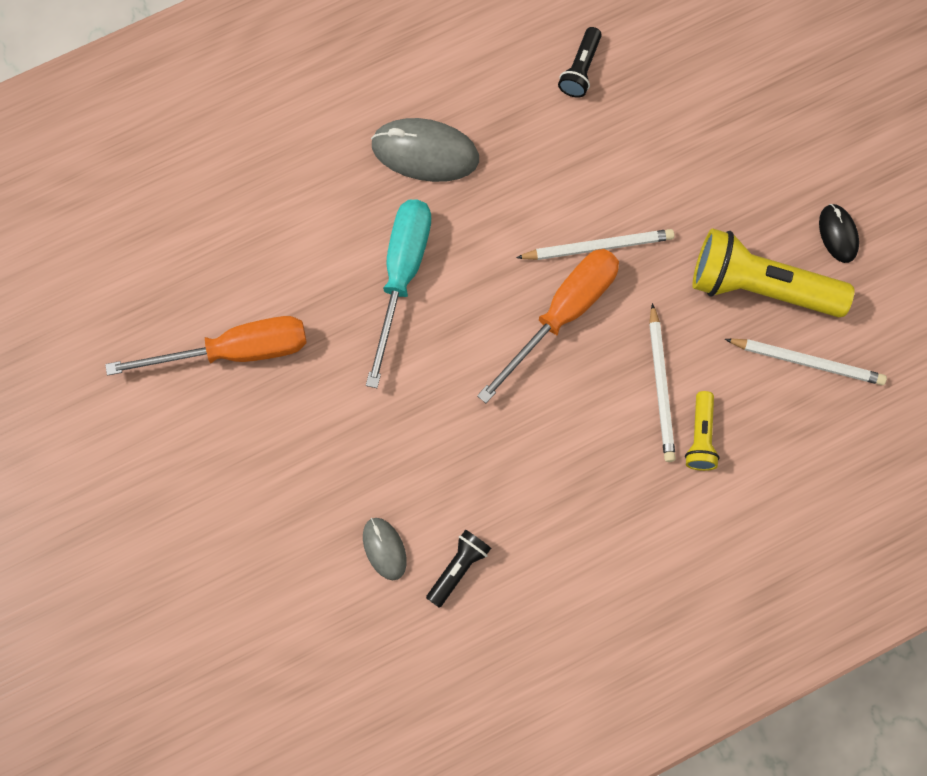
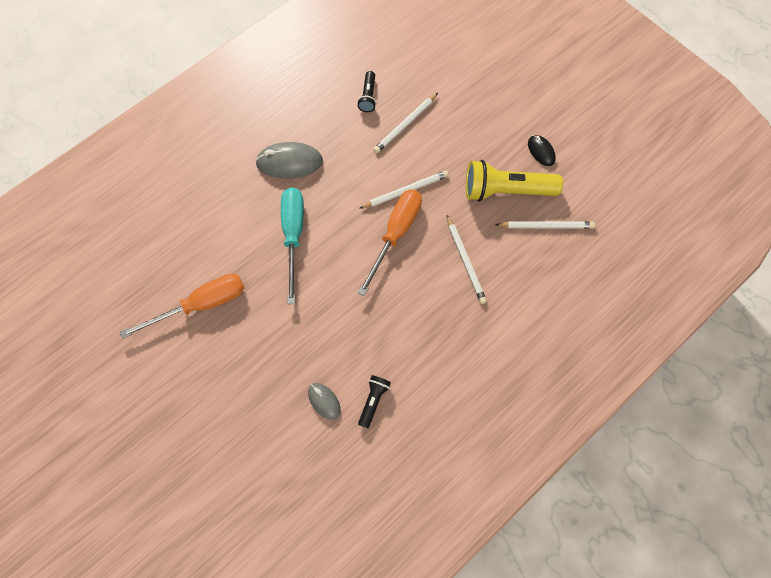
camera: 15 degrees left, 5 degrees down
(628, 133) = (405, 125): none -> white pencil
(701, 437) = (497, 284): yellow flashlight -> none

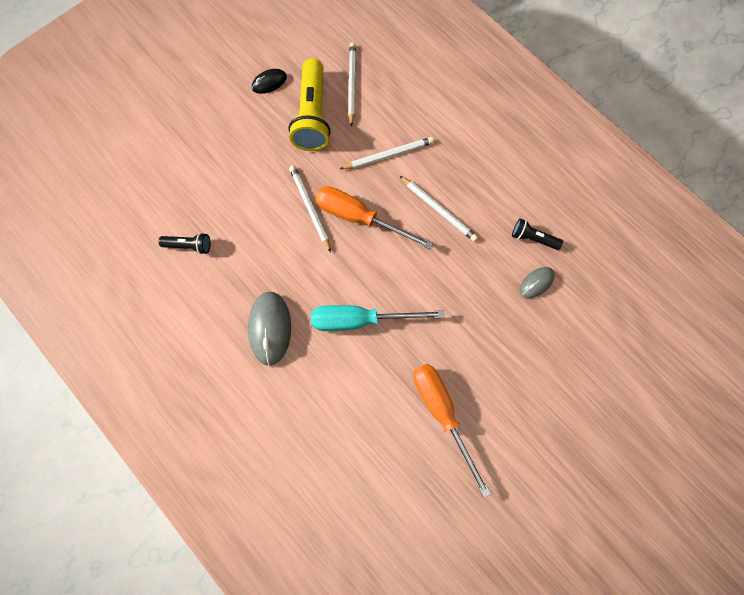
camera: 90 degrees left, 5 degrees up
(405, 125) = (229, 207): white pencil -> white pencil (438, 209)

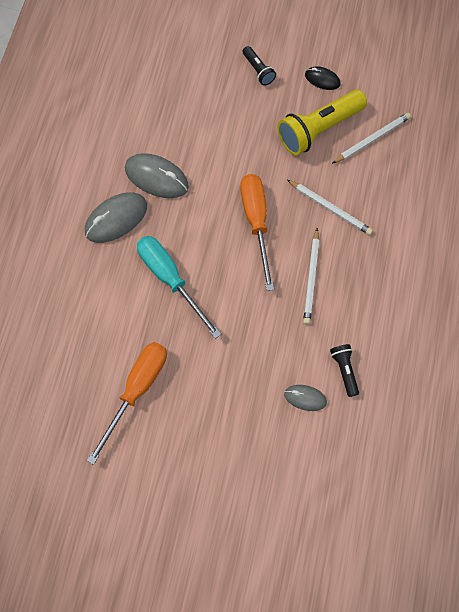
camera: 55 degrees right, 5 degrees down
(189, 246) = (140, 119): black flashlight -> black flashlight (258, 70)
(256, 269) = (156, 178): none -> grey mouse
(310, 208) = (236, 181): white pencil -> none

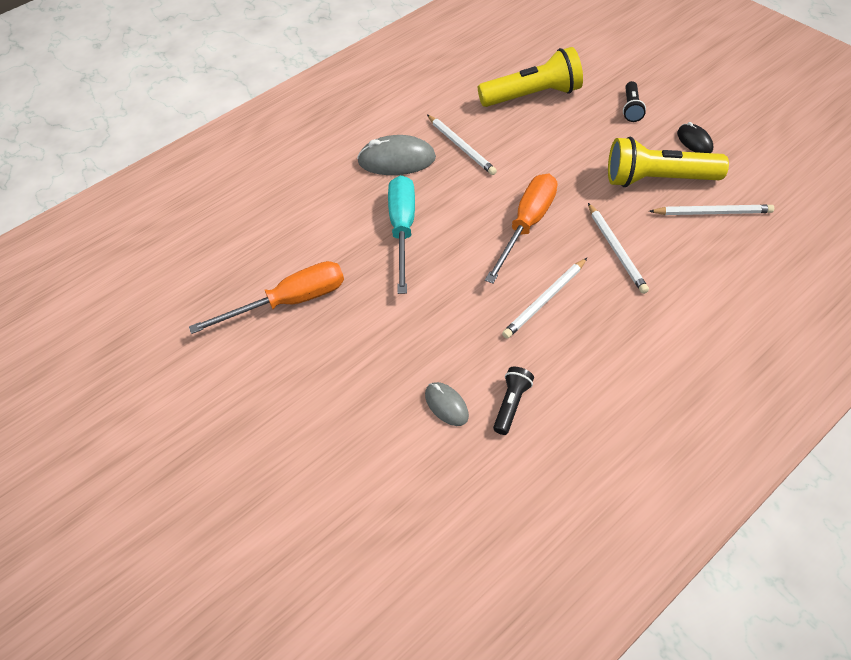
camera: 40 degrees right, 15 degrees down
(156, 178) = (461, 146): grey mouse -> white pencil
(175, 96) = (532, 95): none -> yellow flashlight

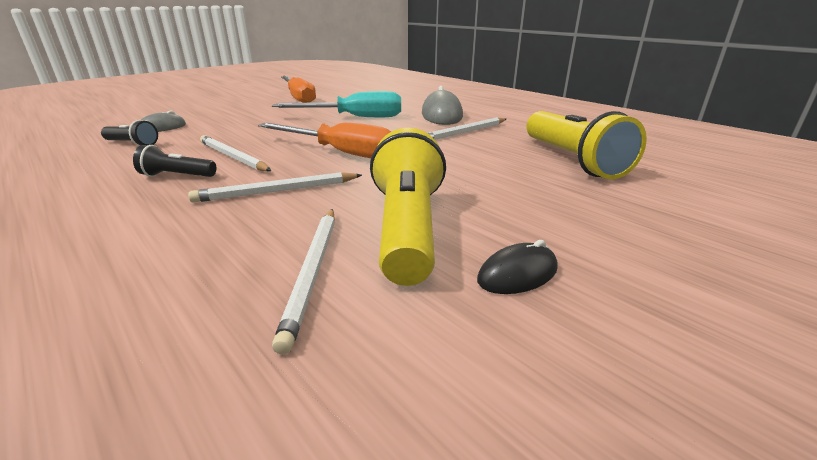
camera: 85 degrees right, 25 degrees down
(631, 108) = (587, 220): black flashlight -> black flashlight (177, 176)

